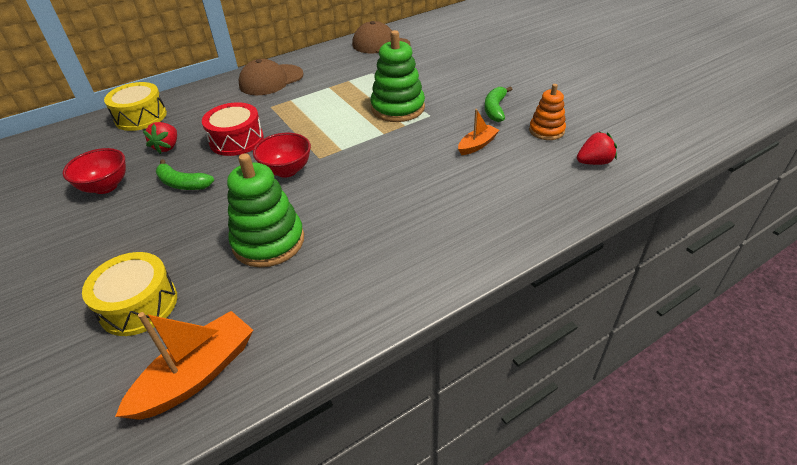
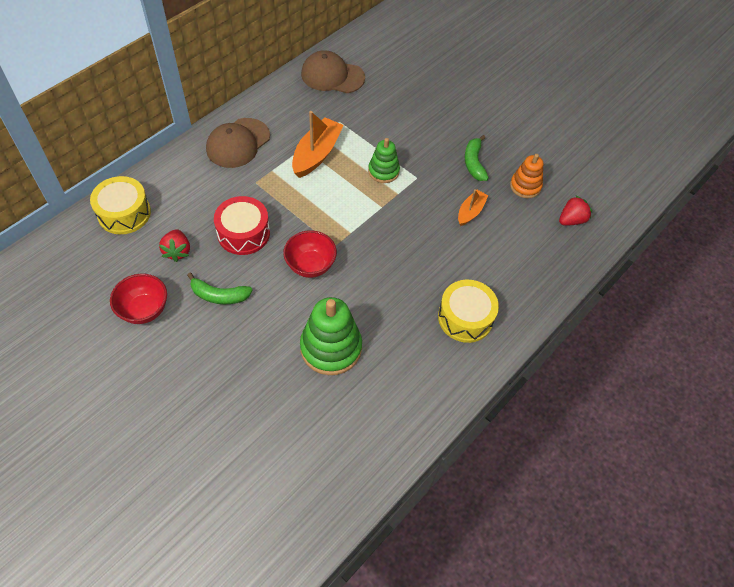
camera: 20 degrees left, 15 degrees up
(139, 305) = (253, 428): yellow drum -> yellow drum (465, 318)
(197, 375) = (333, 477): orange boat -> orange boat (316, 154)
(398, 108) = (383, 171): green stacking toy -> green stacking toy, size x0.60

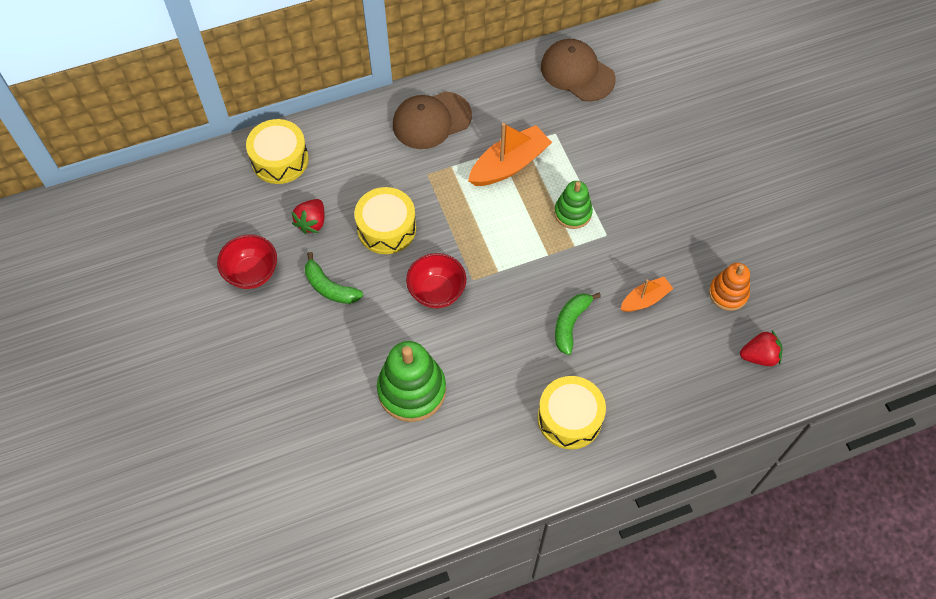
camera: 30 degrees right, 5 degrees up
(243, 233) = (386, 228): red drum -> yellow drum
(474, 163) = (683, 241): green banana -> green banana (570, 324)

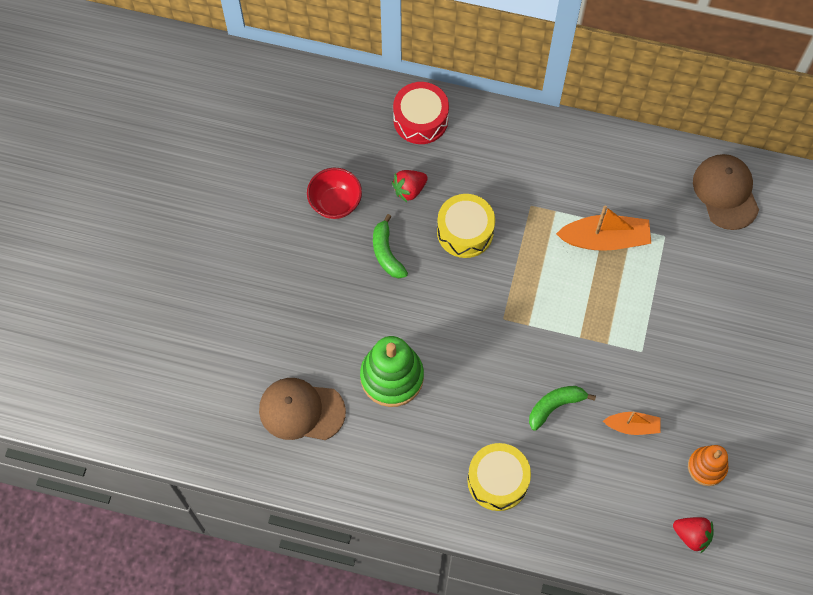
camera: 35 degrees right, 5 degrees up
(280, 159) = (420, 120): yellow drum -> red drum
(431, 120) = (567, 160): brown cap -> brown cap (301, 410)
(437, 292) = (467, 310): red bowl -> none
(572, 213) = (627, 314): green stacking toy -> none

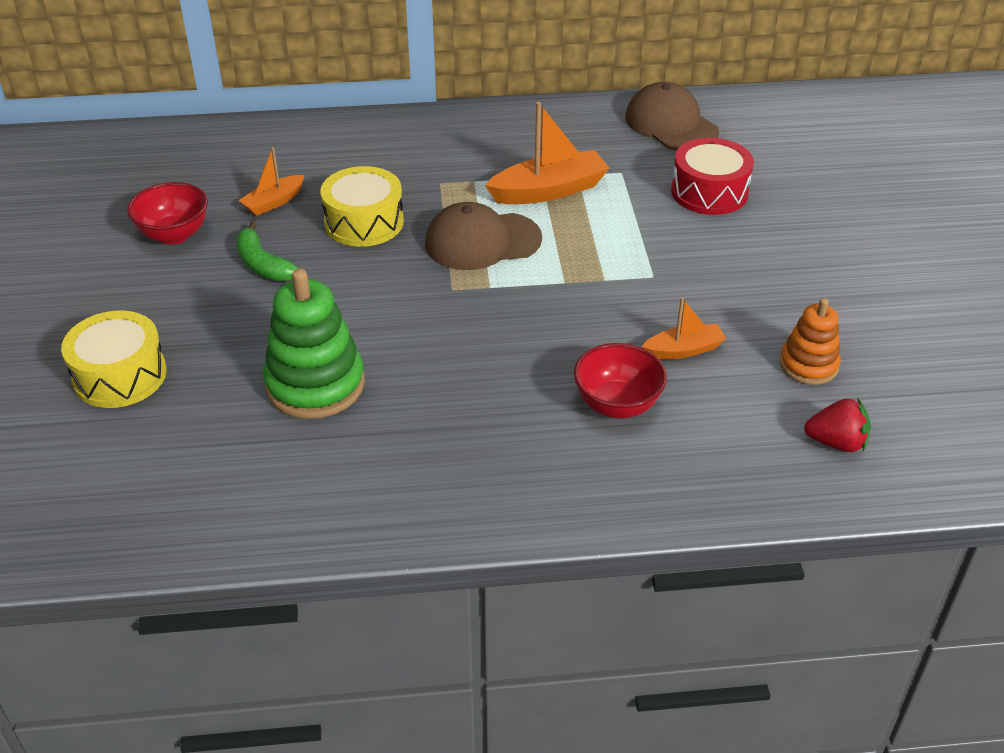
camera: 20 degrees left, 25 degrees down
(301, 410) = (184, 457): brown cap -> brown cap (482, 241)
(409, 190) = (274, 202): red strawberry -> orange boat
(420, 120) = (266, 143): red drum -> red drum (709, 192)
(497, 480) = (524, 458): yellow drum -> yellow drum (120, 375)
(555, 406) = (566, 356): green banana -> none
(570, 458) = (617, 405): none -> red bowl

